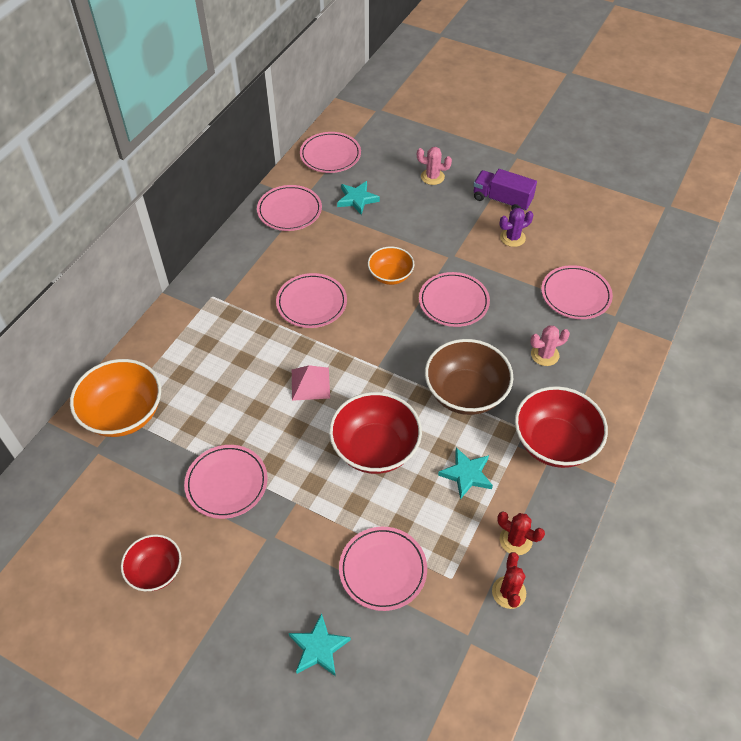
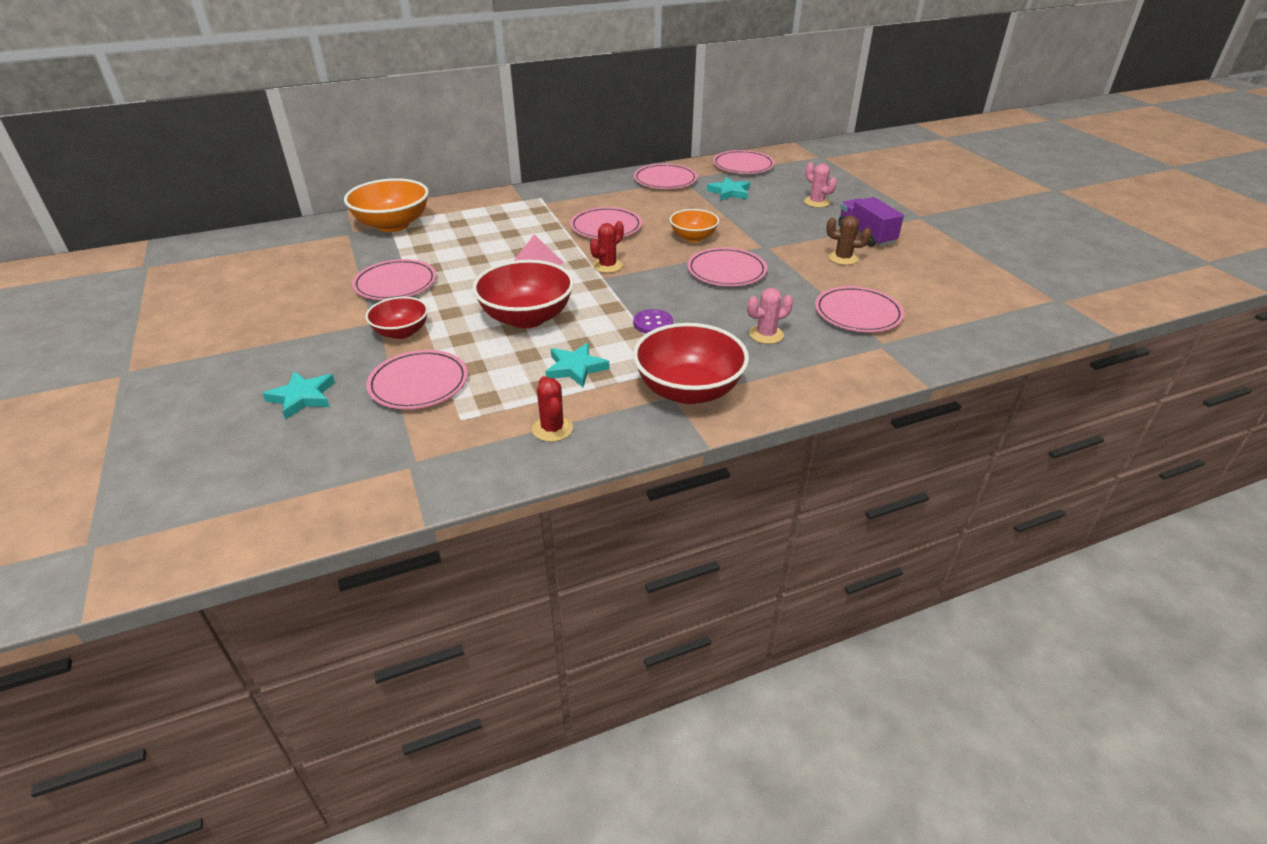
camera: 40 degrees right, 15 degrees down
(156, 571) = (281, 301): red bowl -> red bowl (401, 332)
(465, 393) = (653, 323): brown bowl -> purple button
(508, 592) = (492, 456): red cactus -> red cactus (607, 266)
(512, 238) = (843, 258): purple cactus -> brown cactus
(544, 355) = (766, 335): pink cactus -> pink cactus turned 45 degrees counterclockwise

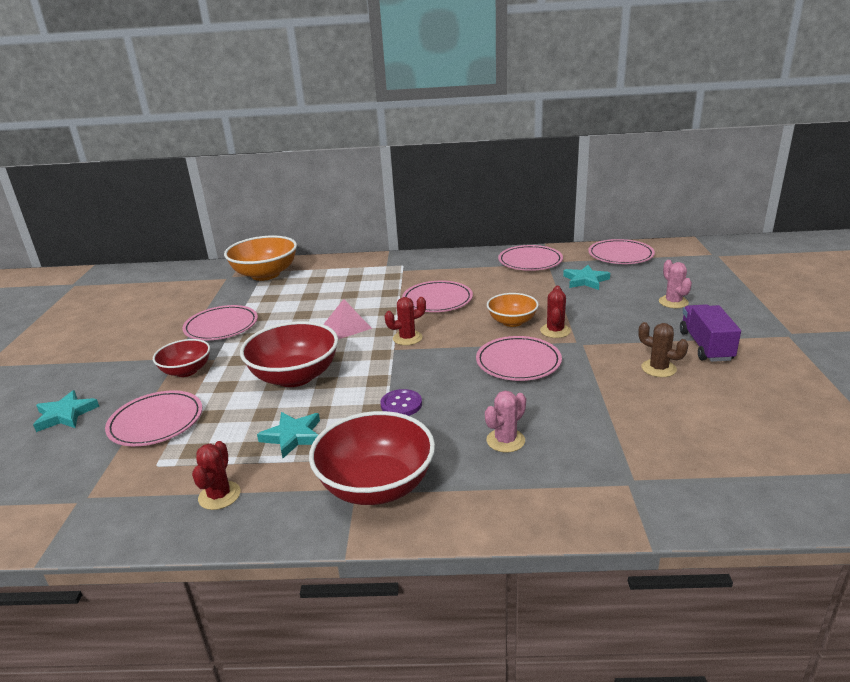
camera: 25 degrees right, 10 degrees down
(737, 240) = (555, 331): none -> red cactus
(766, 335) = (505, 440): pink cactus -> pink cactus turned 45 degrees counterclockwise
(858, 313) = (629, 436): pink plate -> none

